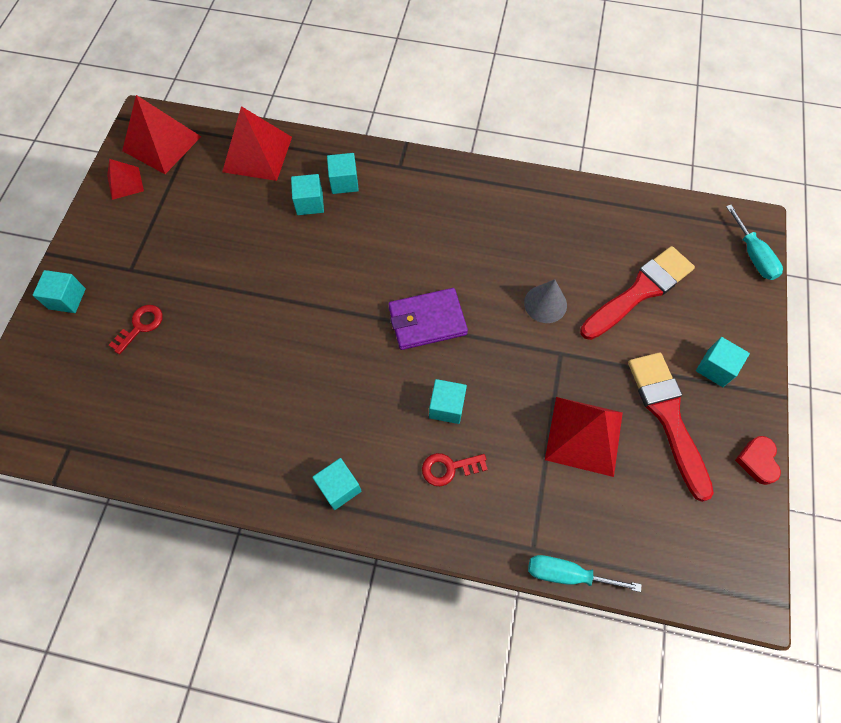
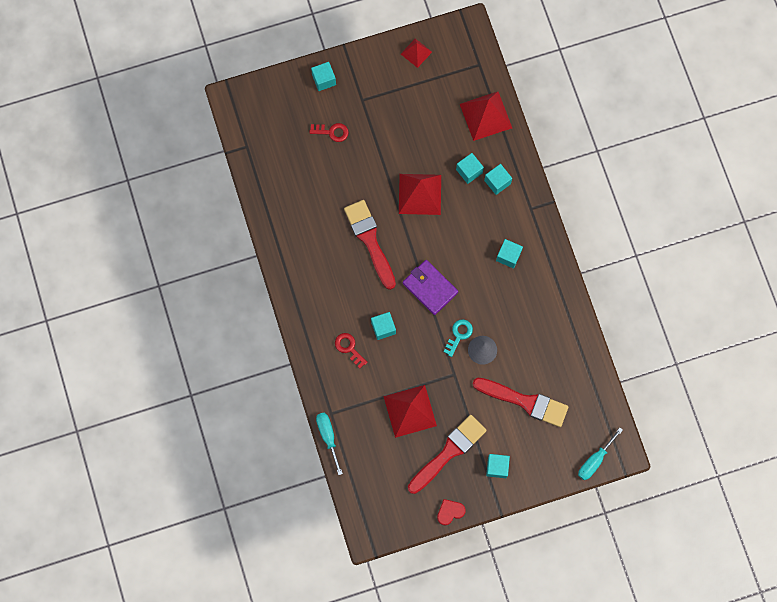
camera: 60 degrees right, 10 degrees up
(162, 143) = (457, 52): red pyramid -> red pyramid (420, 194)
(316, 359) = (370, 240): none -> red brush
(339, 487) = (306, 297): turquoise cube -> turquoise cube (508, 256)
(510, 320) = (459, 335): none -> turquoise key

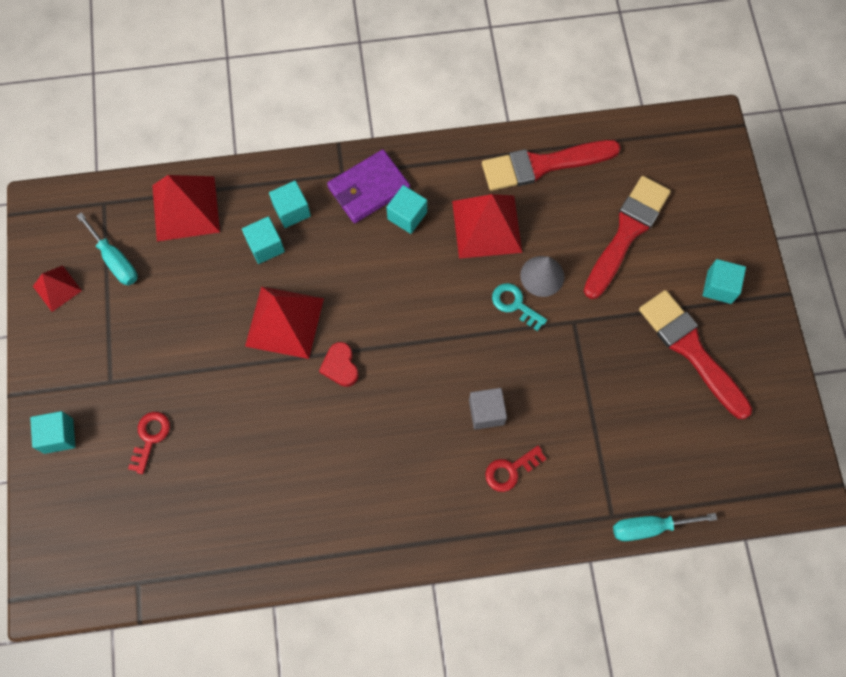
camera: 80 degrees left, 5 degrees down
(370, 240) = (343, 409): red brush -> red brush (543, 165)
(383, 328) = (486, 412): turquoise cube -> grey cube
(410, 411) = (622, 395): red pyramid -> red pyramid (487, 226)
(430, 288) = (435, 333): purple wallet -> purple wallet (368, 188)
(450, 512) = (781, 364): red heart -> red heart (340, 366)
(595, 460) = (720, 158): turquoise screwdriver -> turquoise screwdriver (115, 260)

